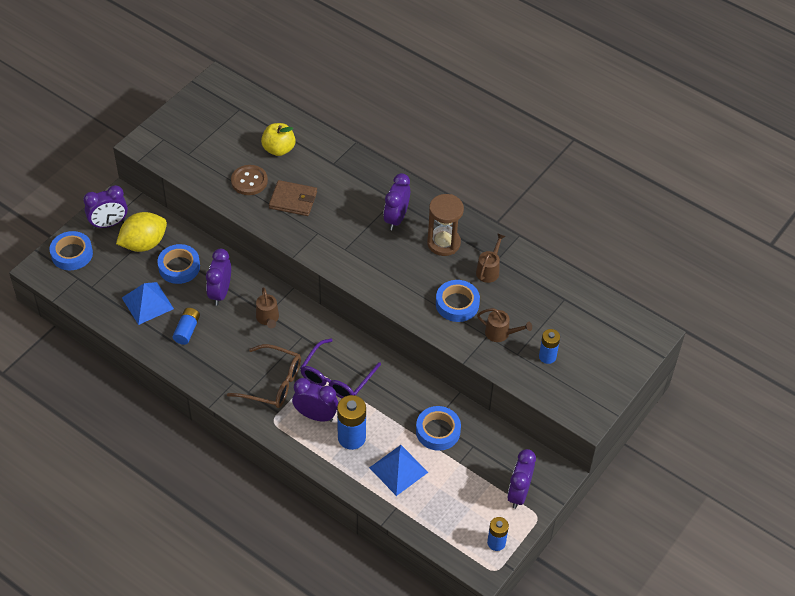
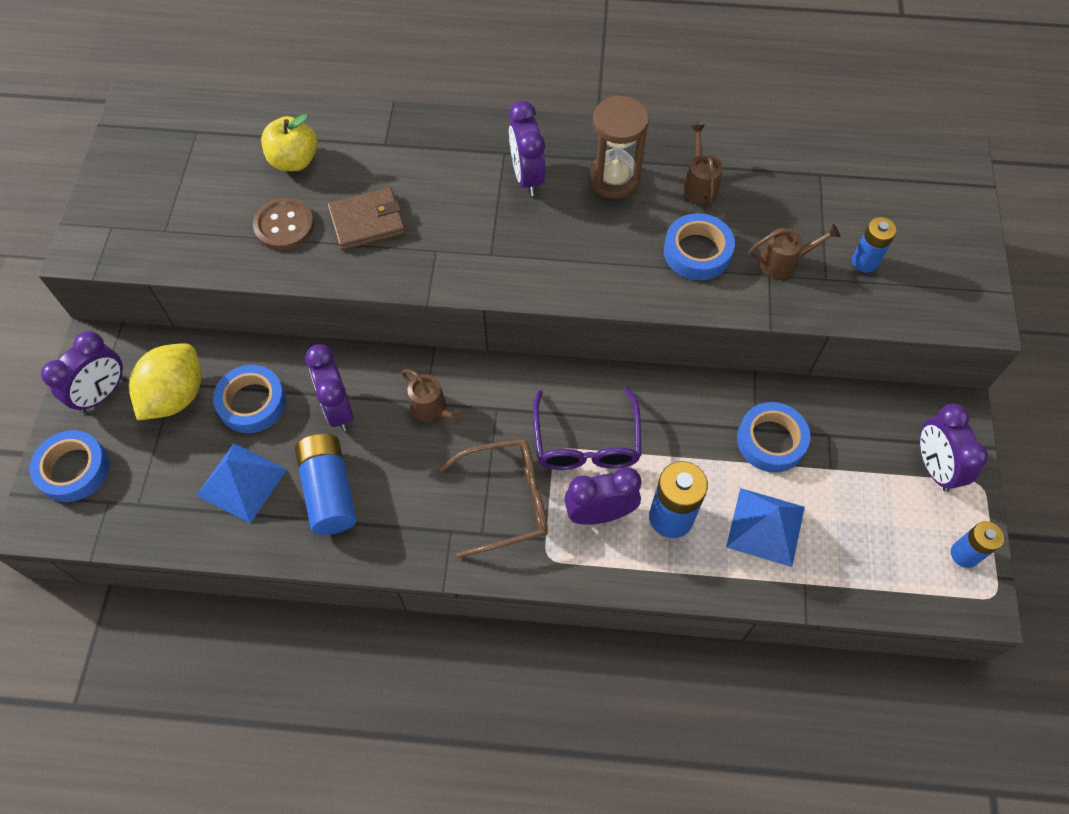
camera: 30 degrees left, 10 degrees up
(187, 330) = (329, 491): blue battery -> blue battery, size x1.59

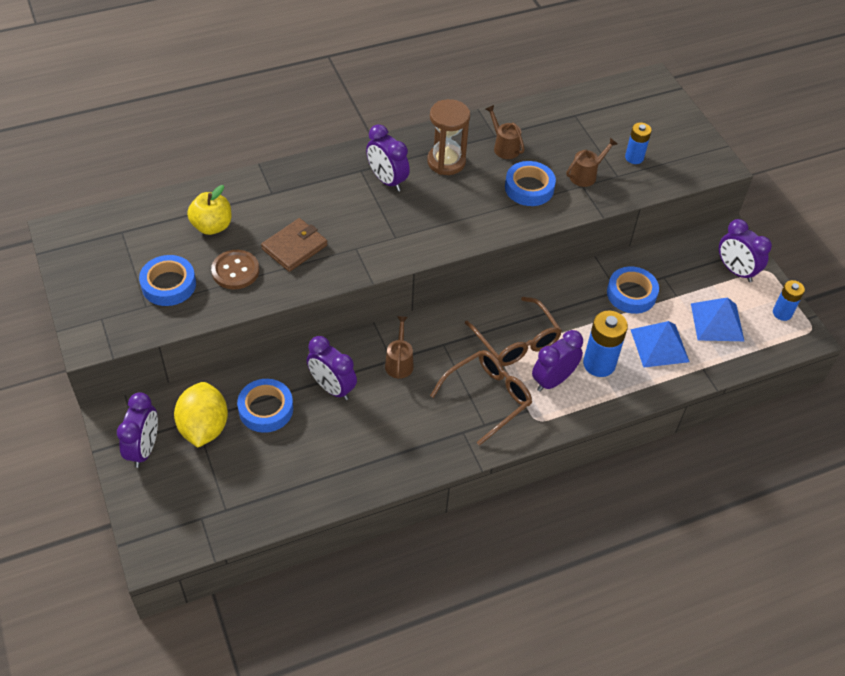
camera: 30 degrees left, 10 degrees down
(73, 469) = (158, 508): blue tape -> blue tape (168, 285)
(242, 482) = (294, 463): blue pyramid -> blue pyramid (717, 322)
(329, 491) = (361, 442): blue battery -> none
(432, 409) = (399, 362): brown watering can -> brown watering can turned 105 degrees counterclockwise
(586, 442) = (516, 341): purple glasses -> brown glasses

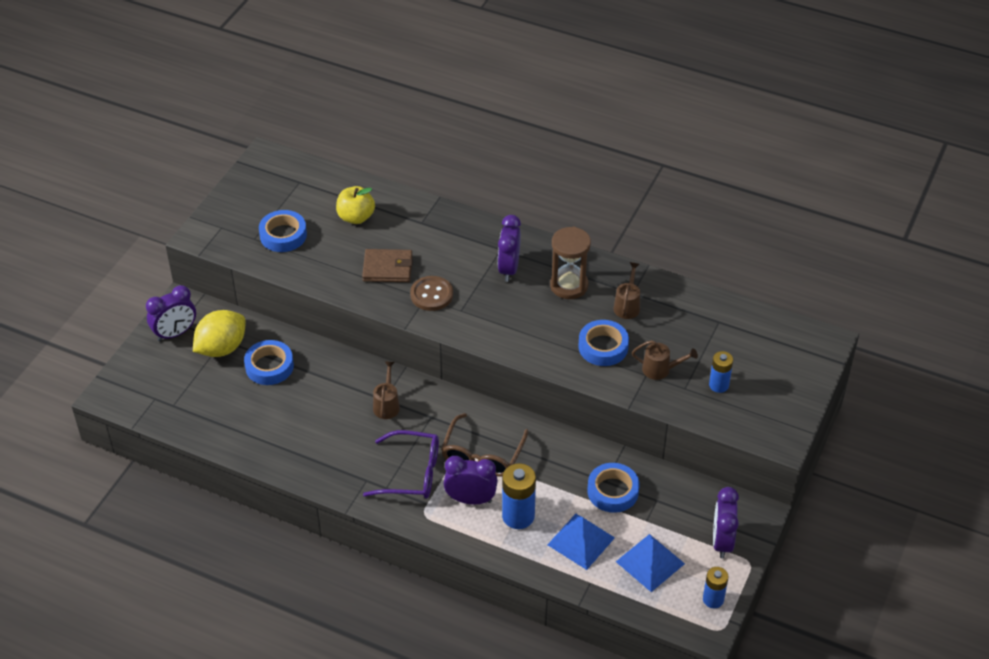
camera: 50 degrees right, 5 degrees down
(235, 271) = (332, 256): brown button -> brown button (431, 295)
(332, 388) = (324, 386): purple clock -> none
(399, 362) = (387, 404): brown watering can -> brown watering can turned 45 degrees counterclockwise
(487, 397) = (411, 473): brown glasses -> purple glasses

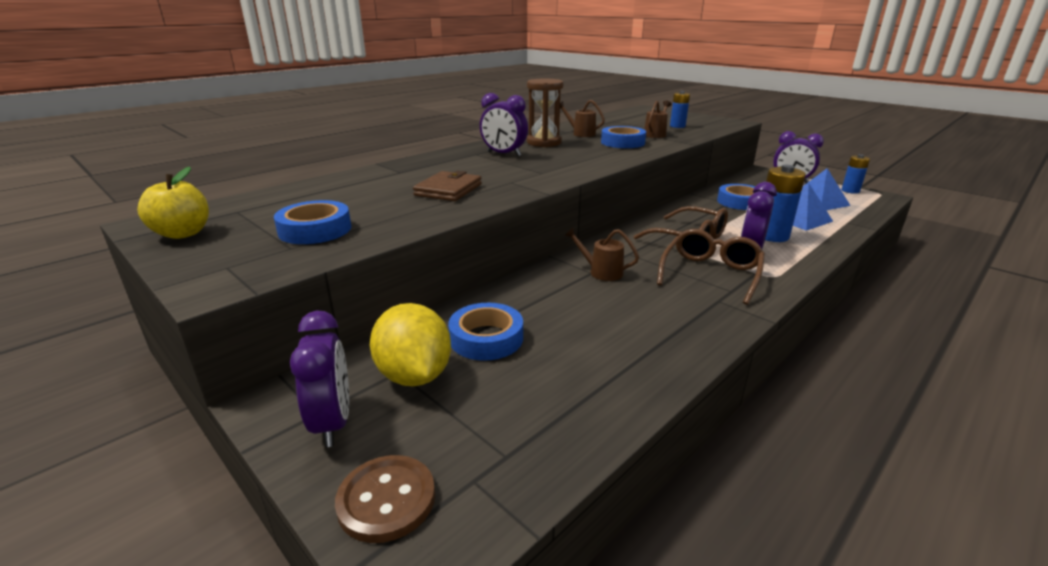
camera: 70 degrees left, 20 degrees down
(356, 217) = (348, 193): yellow apple -> yellow apple (183, 233)
(411, 473) = (710, 274): purple glasses -> brown glasses
(431, 295) = (509, 179): brown button -> brown button (386, 500)

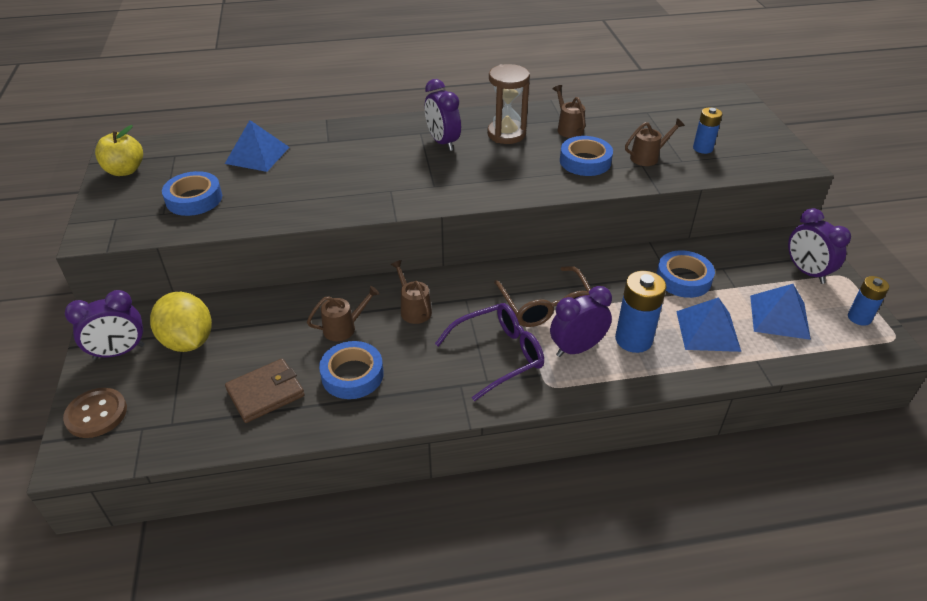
camera: 35 degrees right, 15 degrees up
(333, 422) = (119, 352): purple clock -> purple clock turned 45 degrees clockwise
(341, 192) = (257, 155): none -> blue pyramid
(414, 375) = (188, 341): yellow lemon -> yellow lemon turned 45 degrees counterclockwise
(448, 190) = (330, 183): brown wallet -> brown wallet (265, 393)
(486, 338) = (258, 333): blue tape -> blue tape (352, 375)
(564, 303) = (344, 328): none -> brown watering can
(710, 274) = (498, 355): brown glasses -> purple glasses

